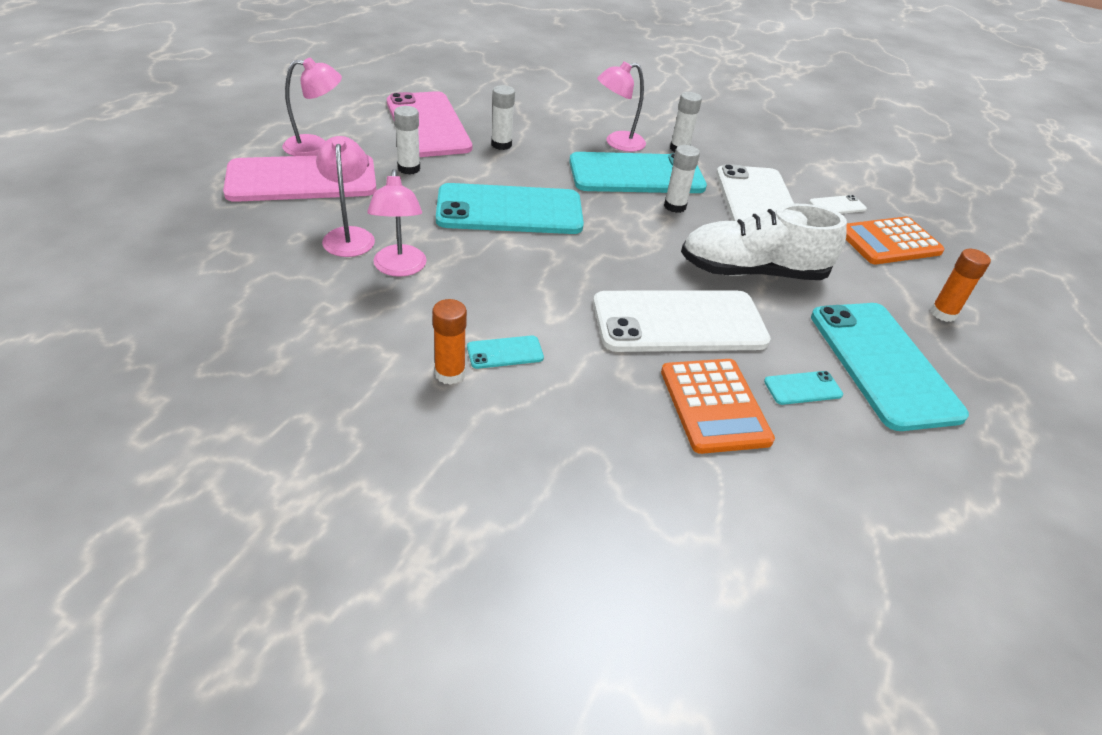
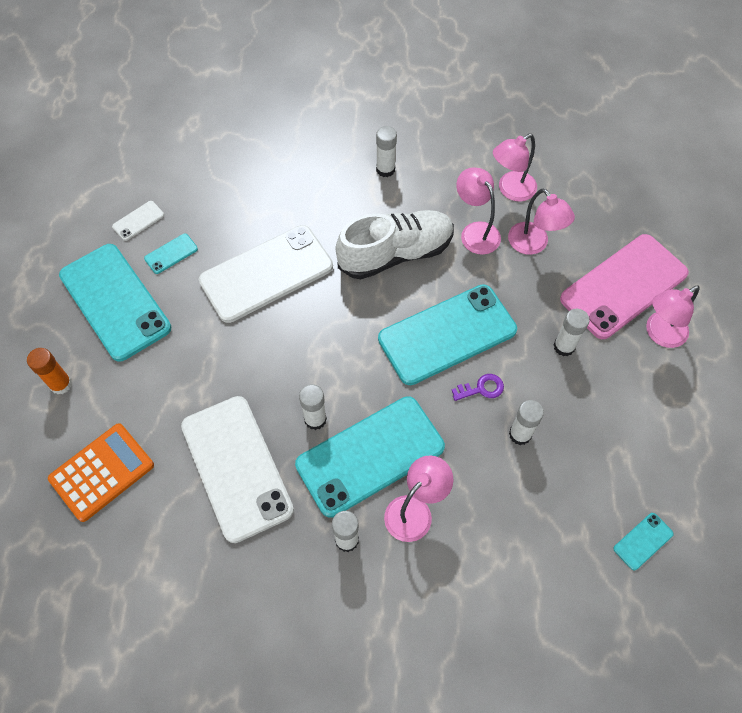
camera: 160 degrees right, 20 degrees up
(313, 288) = (510, 190): none -> pink lamp
(428, 125) = (608, 429): pink phone -> none
(450, 373) = (385, 169): orange glue stick -> white glue stick
(505, 352) = (364, 197): turquoise phone -> turquoise phone (643, 541)
(509, 173) = (481, 388): none -> purple key
(714, 406) = (225, 215): orange calculator -> none
(752, 272) = (225, 358): white shoe -> white shoe (395, 254)
(837, 206) = (156, 514): white phone -> white phone (138, 221)

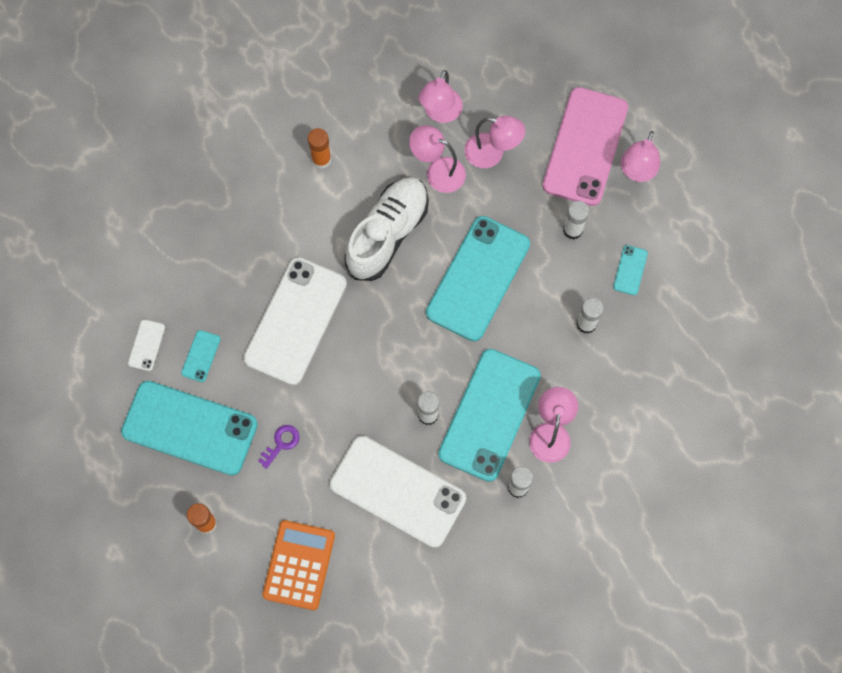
camera: 35 degrees left, 10 degrees up
(385, 169) = (321, 159): white glue stick -> orange glue stick
(481, 388) = (534, 306): purple key -> purple key (281, 443)
(643, 541) = (720, 346): turquoise phone -> turquoise phone (630, 270)

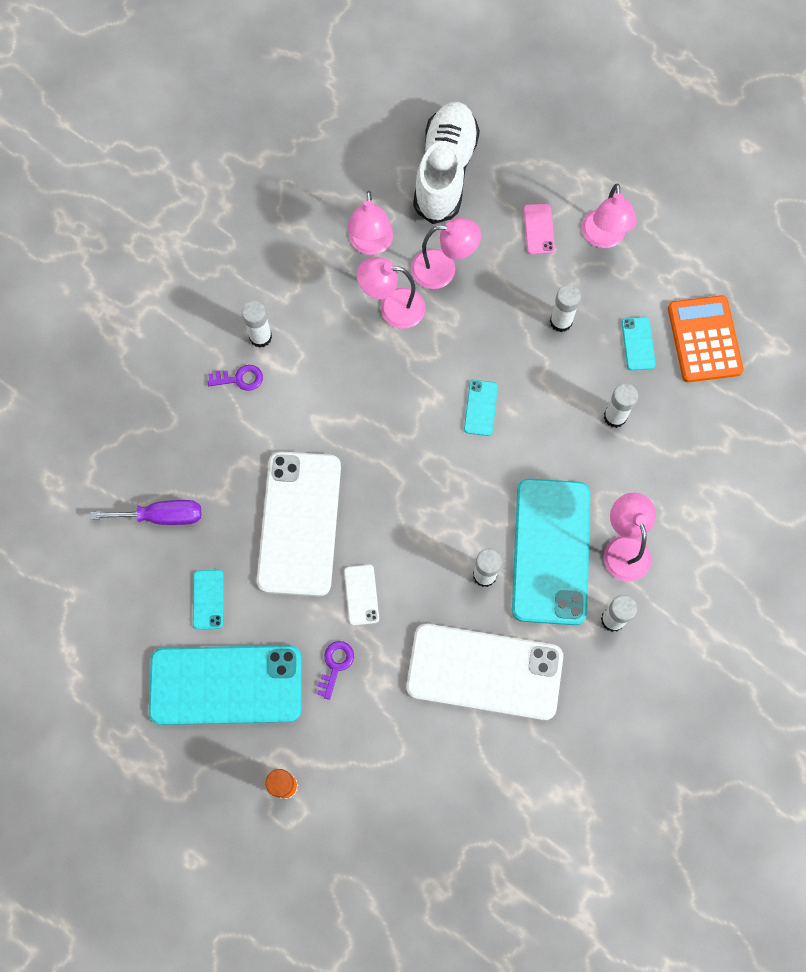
camera: 20 degrees left, 0 degrees up
(146, 345) = (142, 609): white phone -> white phone (361, 595)
(189, 277) = (162, 516): none -> purple screwdriver
(292, 188) = (240, 378): none -> purple key
(299, 565) = (407, 794): orange calculator -> orange calculator (704, 339)
(321, 159) = (260, 337): orange glue stick -> white glue stick
(387, 234) = (364, 393): white shoe -> white shoe (445, 172)
(478, 278) = (480, 408): turquoise phone -> turquoise phone, size x0.40
(585, 146) = (539, 229): pink phone -> pink phone, size x0.40

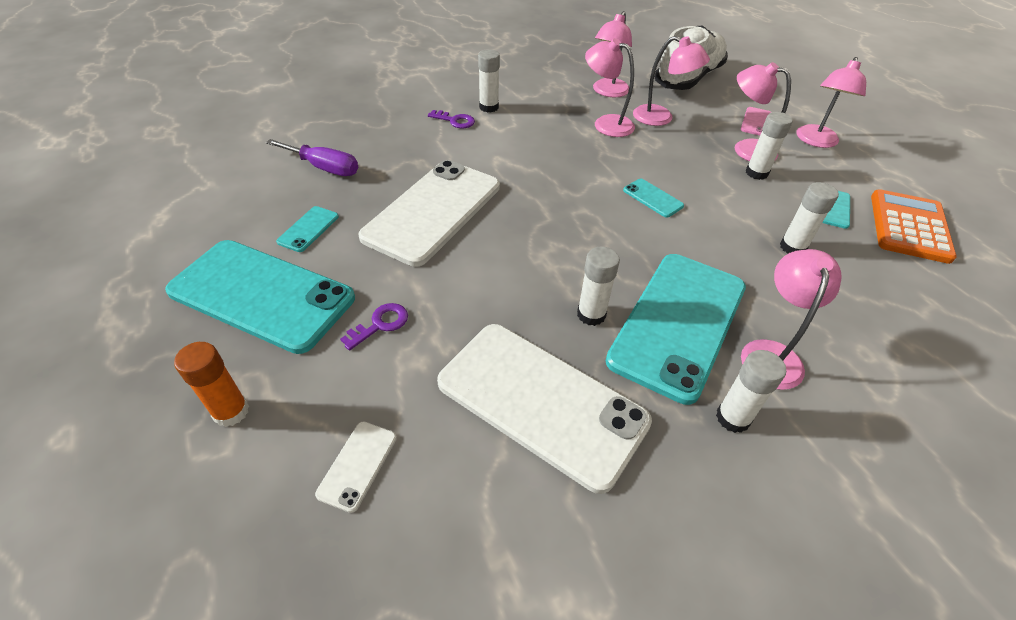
camera: 25 degrees right, 25 degrees down
(361, 595) = (450, 280): white phone -> white phone (357, 465)
(480, 408) = (653, 198): turquoise phone -> turquoise phone turned 75 degrees counterclockwise
(541, 285) = (745, 149): none -> pink lamp

